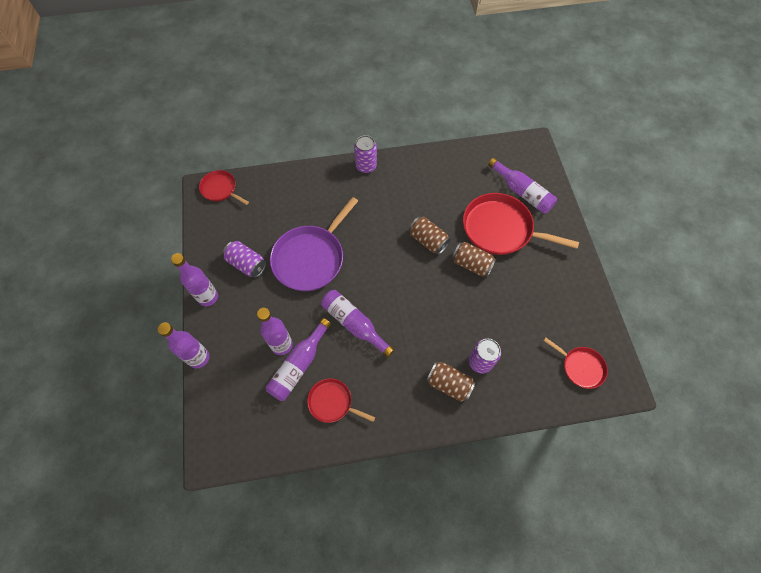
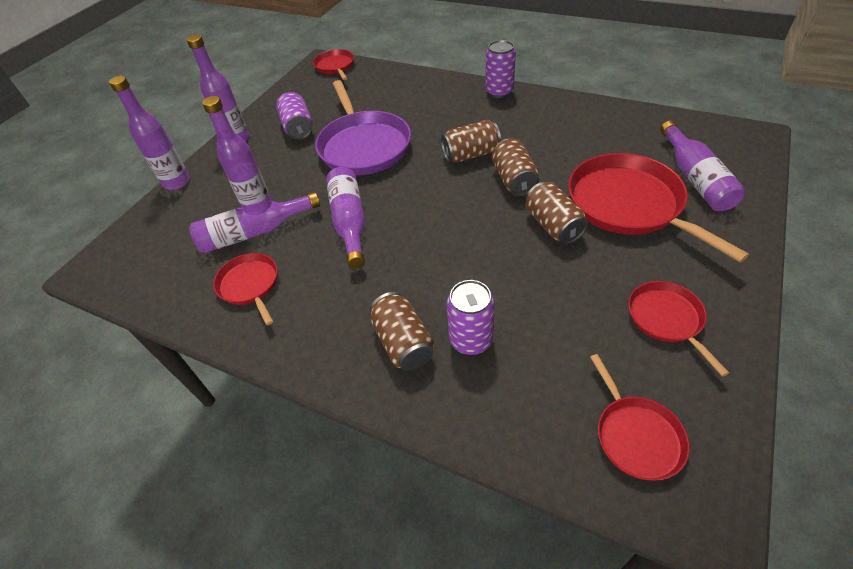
camera: 40 degrees right, 15 degrees down
(311, 258) = (363, 146): purple pan -> purple pan turned 90 degrees counterclockwise
(388, 232) = (471, 154): none -> brown can
(559, 296) = (666, 319): none -> red pan

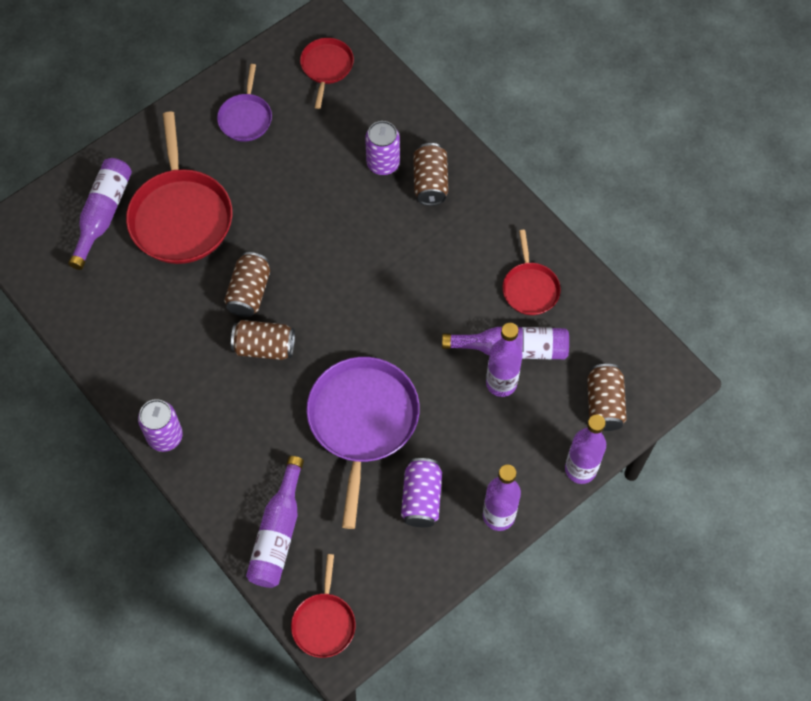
camera: 160 degrees left, 15 degrees up
(350, 222) = (421, 317): purple bottle -> purple bottle (278, 533)
(553, 225) = (256, 226): brown can -> brown can (604, 404)
(666, 319) = (246, 118): red pan -> purple pan

